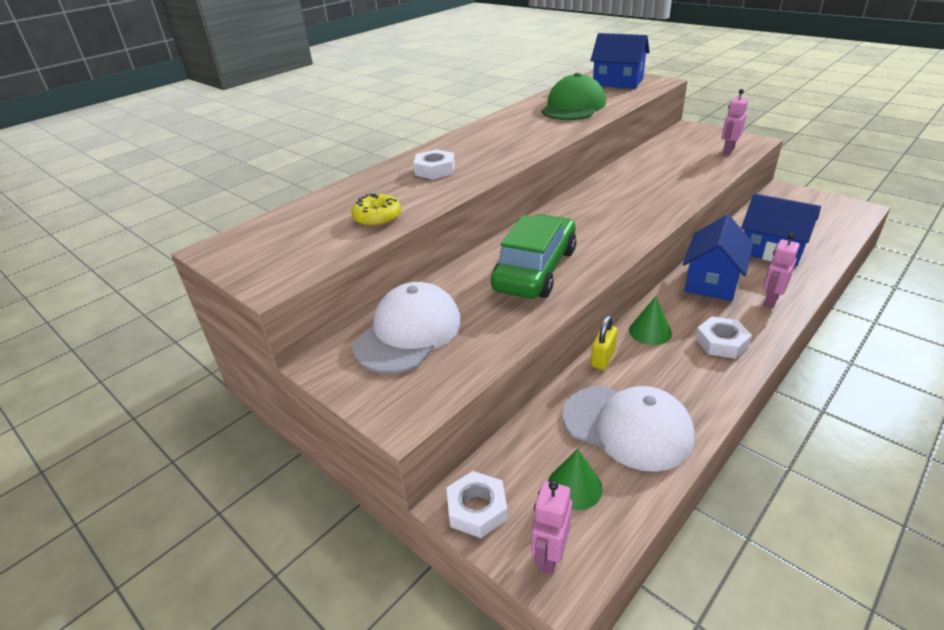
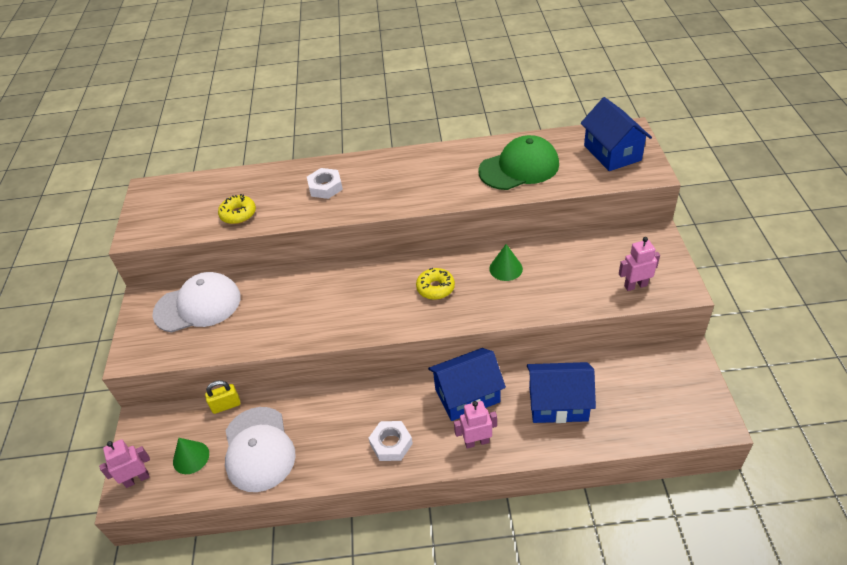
camera: 45 degrees right, 10 degrees up
(477, 509) = (143, 430): white nut -> none
(535, 270) = (315, 307): green car -> none
(602, 358) = (312, 397): yellow padlock -> yellow padlock (226, 405)
(609, 211) = (435, 288): none -> yellow donut
(650, 331) = (365, 401): green cone -> green cone (506, 268)
(771, 250) = (558, 404): blue house -> blue house turned 75 degrees counterclockwise

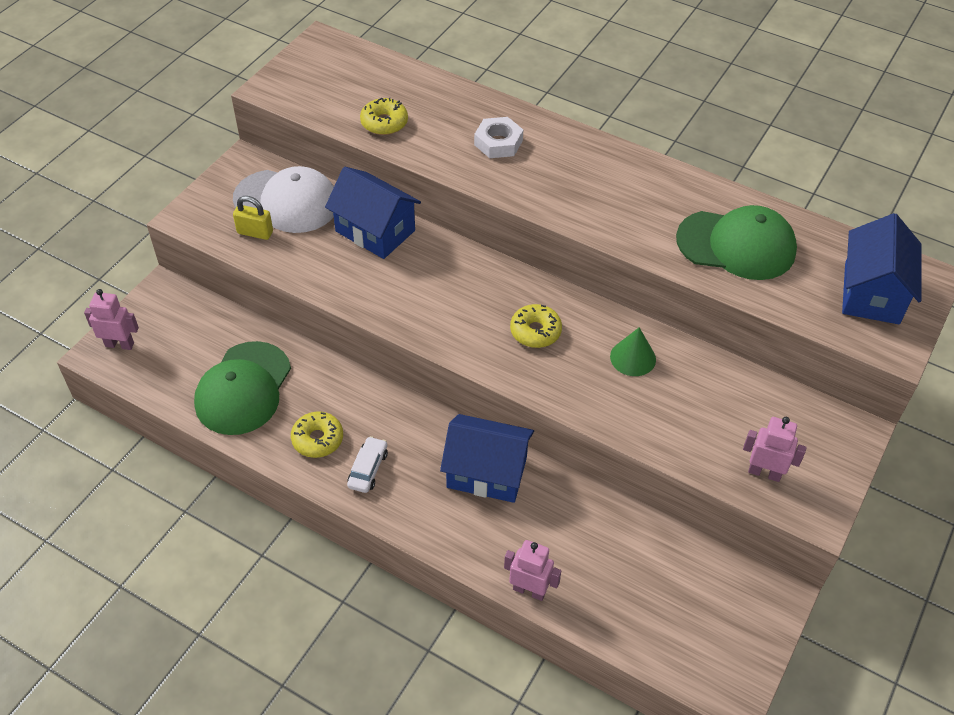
camera: 30 degrees right, 5 degrees up
(191, 457) = (179, 355): green cone -> none
(226, 405) = (249, 324): yellow padlock -> yellow padlock (255, 232)
(258, 449) = (243, 388): white cap -> green cap
(340, 447) = (317, 439): none -> yellow donut
(391, 444) = (368, 469): white nut -> white car
(476, 442) = (452, 526): pink robot -> pink robot (529, 590)
(558, 404) = (574, 547): blue house -> blue house (375, 231)

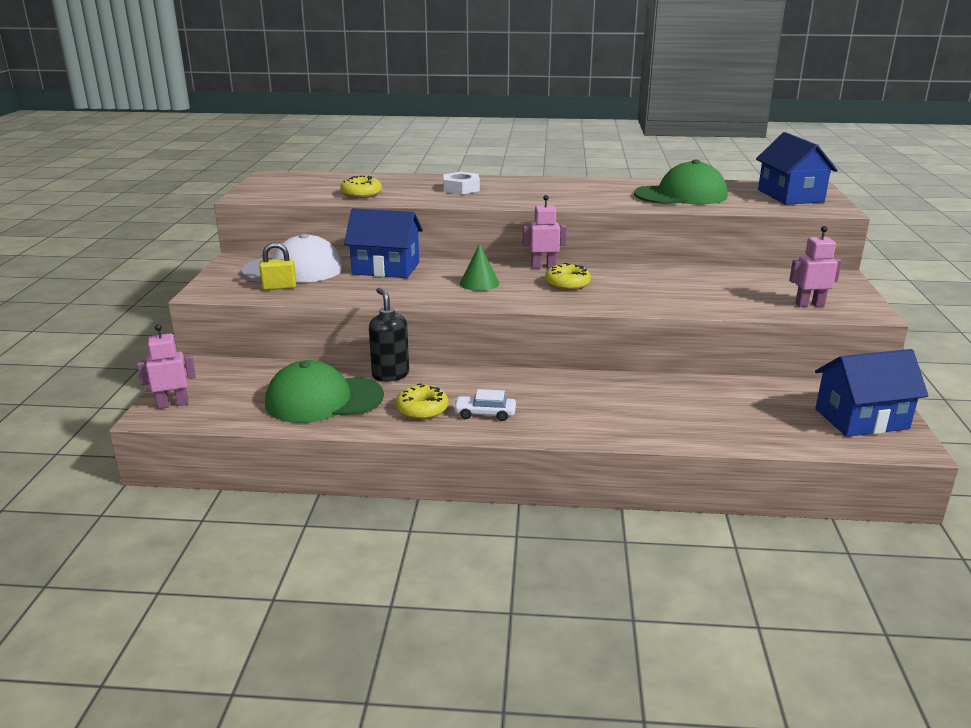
camera: 25 degrees left, 25 degrees down
(243, 388) = (323, 399): green cap -> green cap turned 90 degrees clockwise
(322, 373) = (390, 375): none -> black soap dispenser
(368, 469) = (485, 414): white car -> white car turned 75 degrees counterclockwise
(486, 472) = (587, 390): blue house -> blue house (861, 419)
(529, 590) = (694, 440): pink robot -> pink robot (543, 266)
(633, 358) = (653, 280): green cone -> green cone (479, 283)

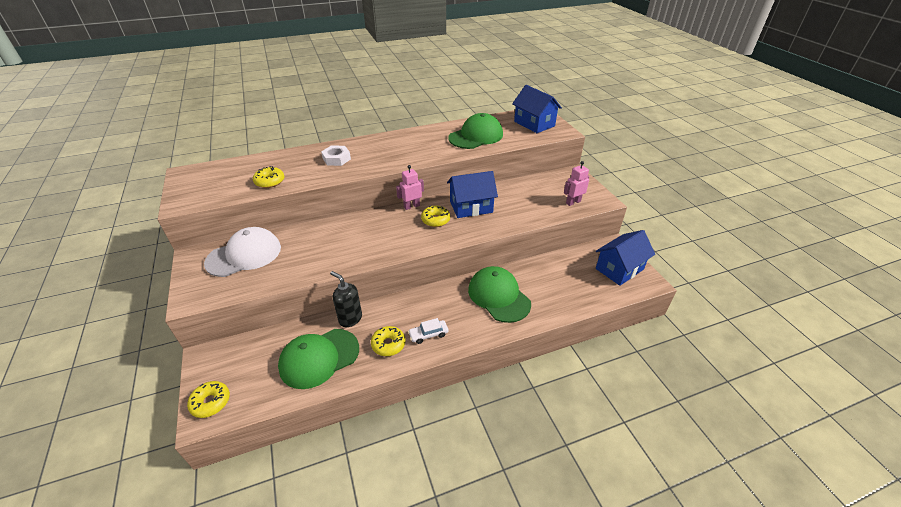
camera: 25 degrees left, 15 degrees up
(173, 404) = (211, 402): pink robot -> yellow donut
(279, 287) = (245, 278): yellow padlock -> none
(386, 268) = (310, 235): blue house -> blue house (471, 207)
(479, 283) = (381, 234): green cone -> none
(622, 402) = (498, 296): none -> green cap

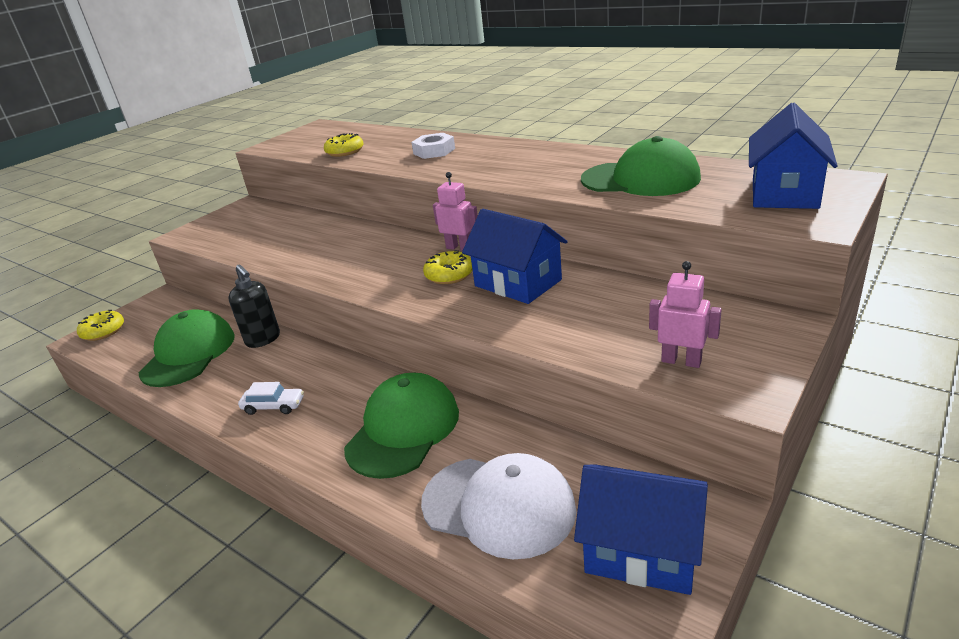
camera: 60 degrees right, 10 degrees down
(244, 255) = (265, 220): white cap -> white cap (499, 506)
(319, 358) = (189, 354): green cap -> green cap turned 75 degrees clockwise
(350, 318) = (263, 339): black soap dispenser -> black soap dispenser turned 135 degrees clockwise
(388, 344) = (236, 386): yellow donut -> none
(428, 334) = (274, 406): white car -> white car turned 150 degrees clockwise

